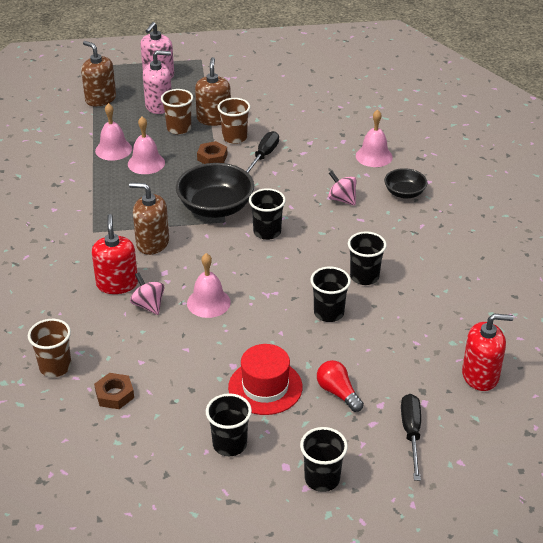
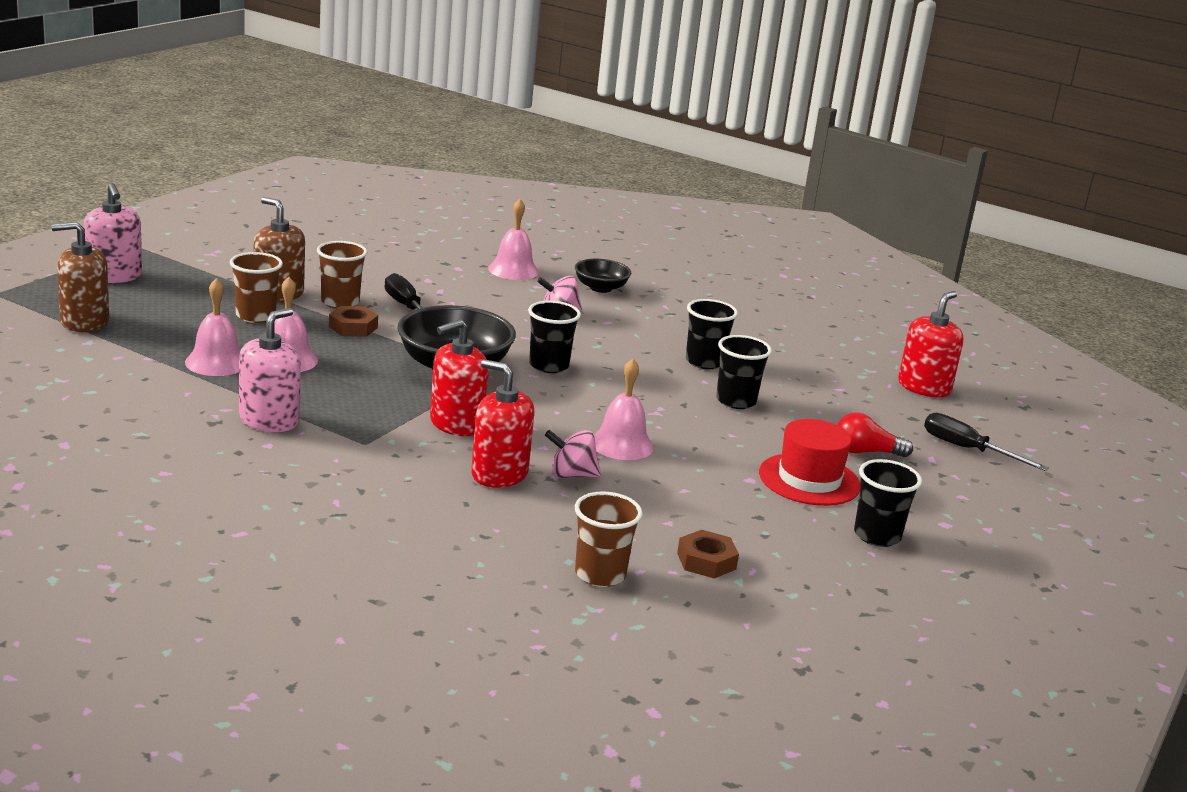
camera: 55 degrees left, 15 degrees down
(152, 243) = (456, 424): brown soap dispenser -> red soap dispenser
(159, 106) = (181, 304): pink soap dispenser -> pink soap dispenser (269, 420)
(322, 479) = (984, 515): black cup -> none

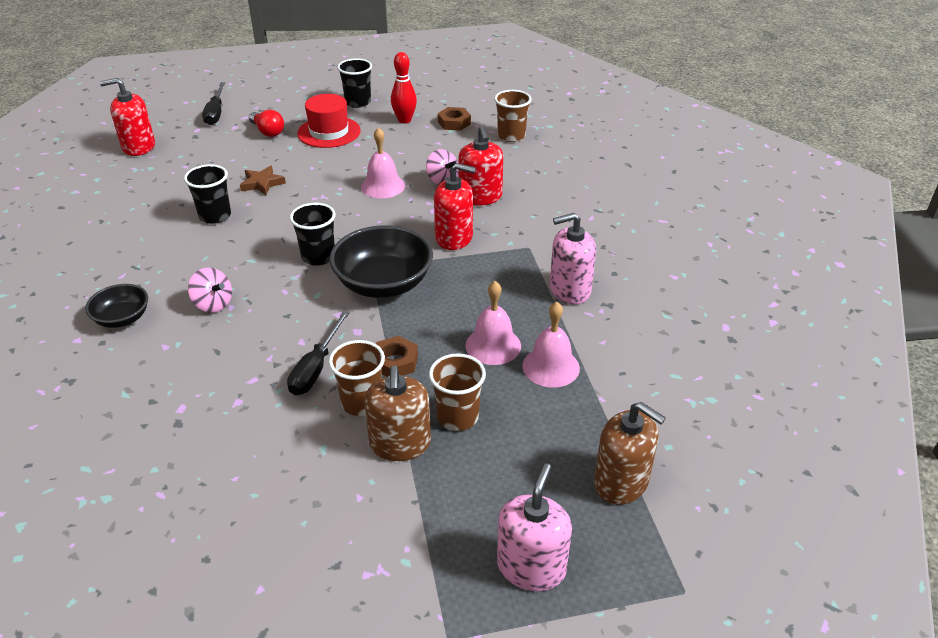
camera: 130 degrees left, 15 degrees up
(513, 270) = (141, 379): pink bell -> none
(736, 401) = (262, 183): black cup -> brown star
(769, 535) = (404, 120): none -> red bowling pin

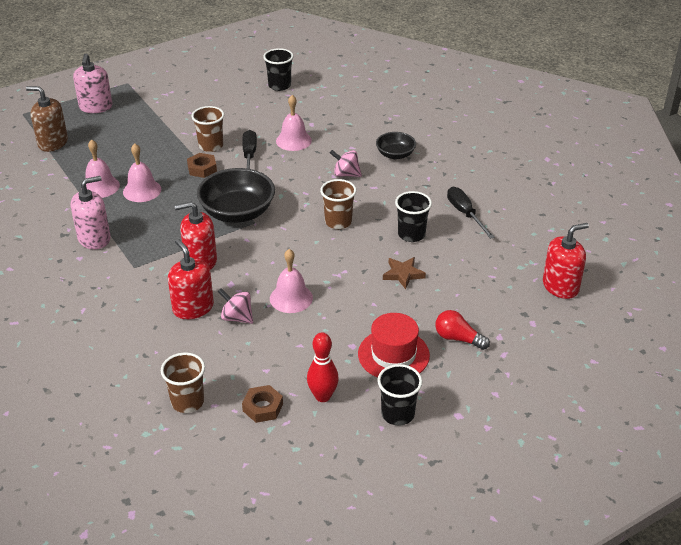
camera: 160 degrees right, 0 degrees up
(216, 113) = (540, 352): black screwdriver -> black screwdriver (465, 214)
(234, 380) = (293, 140): none -> pink bell
(318, 257) = (300, 221): black cup -> black cup (279, 86)
(400, 444) = (179, 134): brown soap dispenser -> none
(457, 417) = (151, 151): brown cup -> brown cup (338, 222)

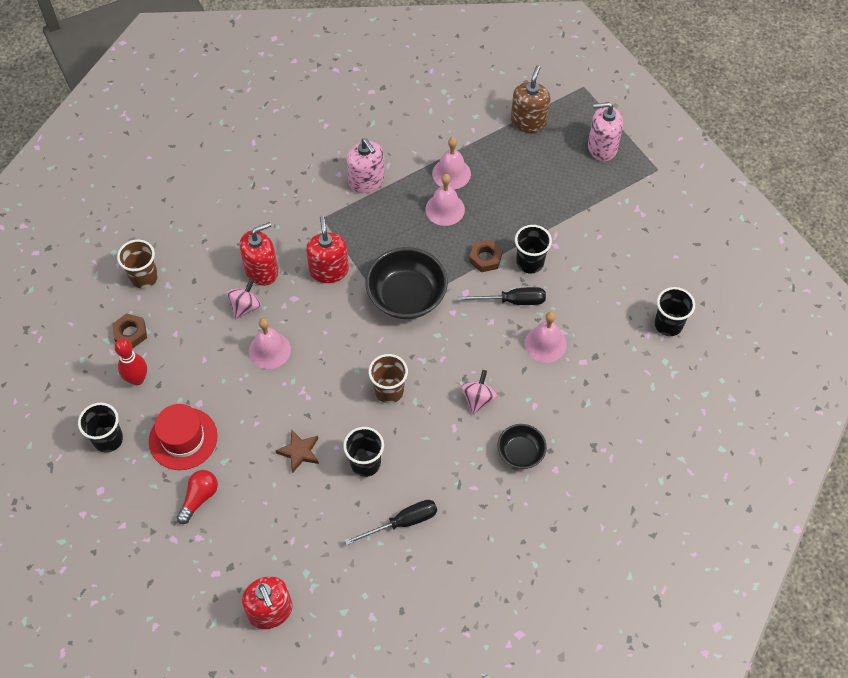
camera: 90 degrees right, 20 degrees up
(211, 146) = (530, 262): brown cup -> black cup

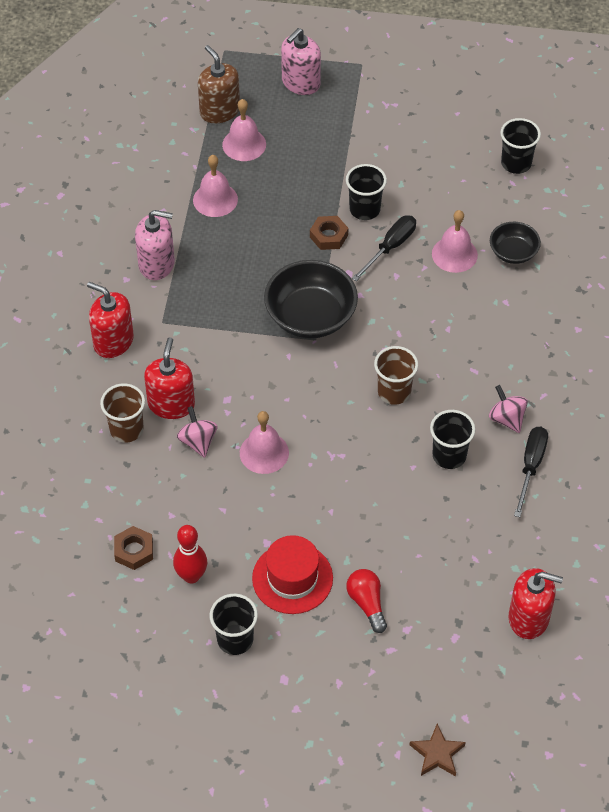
camera: 50 degrees left, 5 degrees down
(144, 277) = (81, 501): brown cup -> brown cup (126, 429)
(299, 452) = (392, 497): brown star -> brown star (437, 754)
(329, 270) = (224, 354): red soap dispenser -> red soap dispenser (113, 341)
(445, 209) = (248, 229): pink bell -> pink bell (244, 144)
(478, 399) = (462, 335): pink spinning top -> pink spinning top (506, 419)
(520, 453) = (541, 341): black bowl -> black bowl (513, 252)

